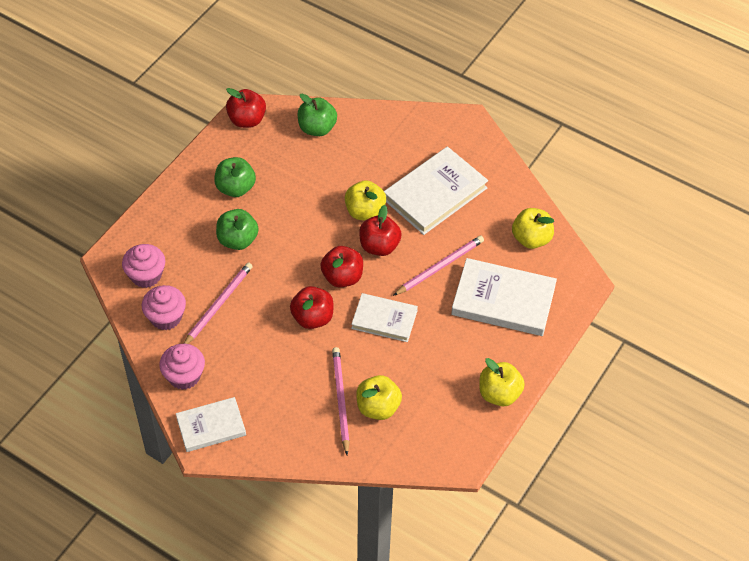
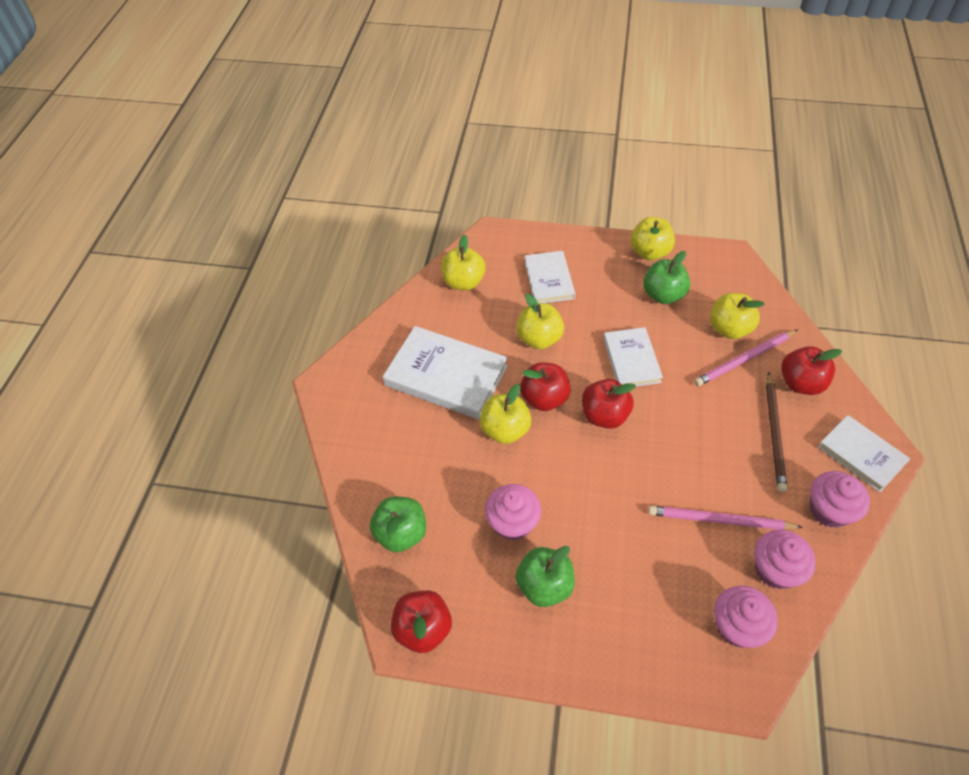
camera: 110 degrees left, 0 degrees up
(237, 240) = (620, 543): green apple -> green apple (663, 295)
(263, 379) = (774, 433): none -> brown pencil
(289, 188) = (513, 522): none -> pink cupcake
(312, 318) = (672, 421): red apple -> red apple (800, 383)
(440, 267) = (539, 339): pink pencil -> yellow apple
(503, 300) = (549, 280): white book -> white book, size x0.62

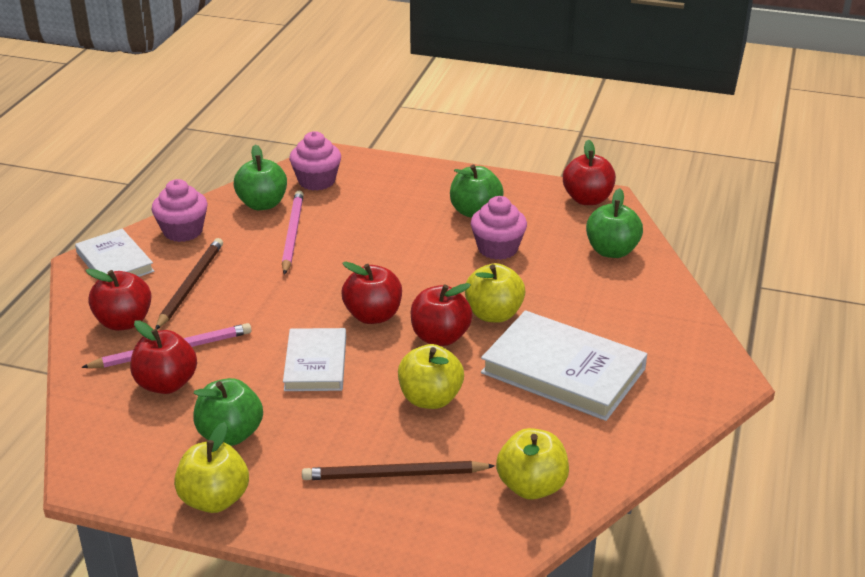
camera: 175 degrees left, 20 degrees down
(549, 280) = (394, 475): white book -> brown pencil
(719, 520) = (292, 234): pink pencil -> pink pencil turned 105 degrees counterclockwise
(729, 329) = (166, 384): yellow apple -> red apple
(775, 569) = (262, 204): pink cupcake -> green apple

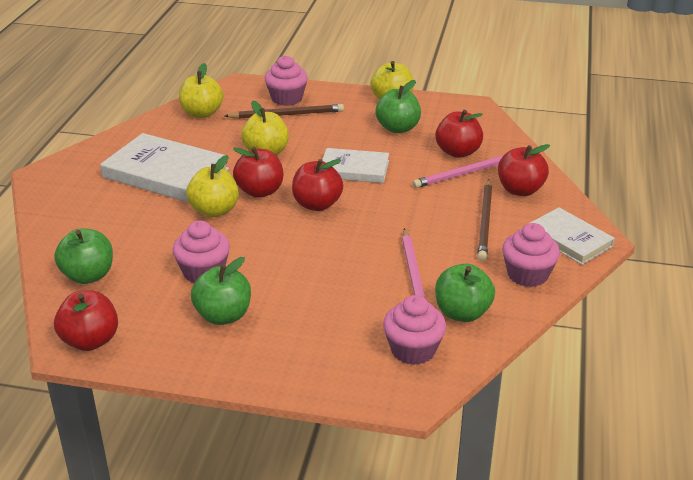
camera: 175 degrees right, 0 degrees up
(316, 363) = (354, 169): white book -> white book turned 75 degrees counterclockwise
(391, 515) = (286, 98): none -> pink cupcake

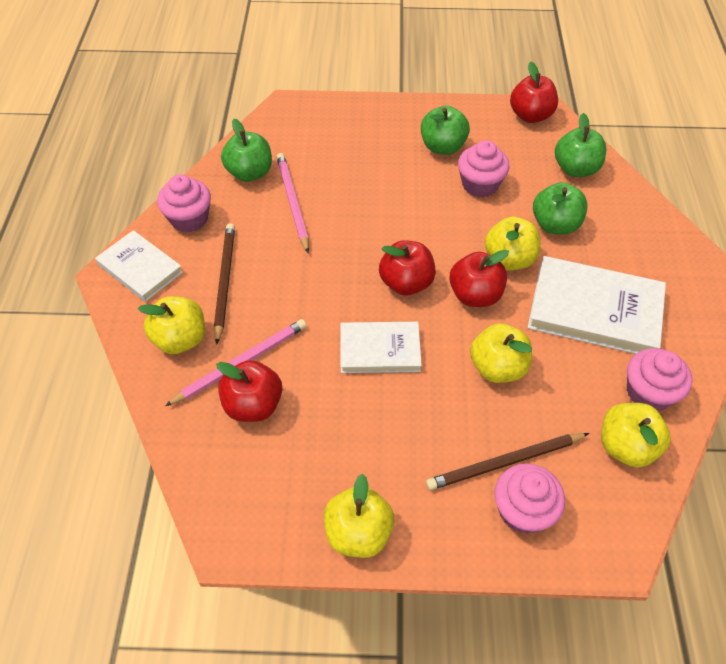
camera: 170 degrees right, 20 degrees up
(398, 128) = (339, 451): green apple -> green apple (555, 225)
(413, 350) = (287, 137): pink cupcake -> pink cupcake (648, 393)
(520, 190) = (180, 339): red apple -> yellow apple

